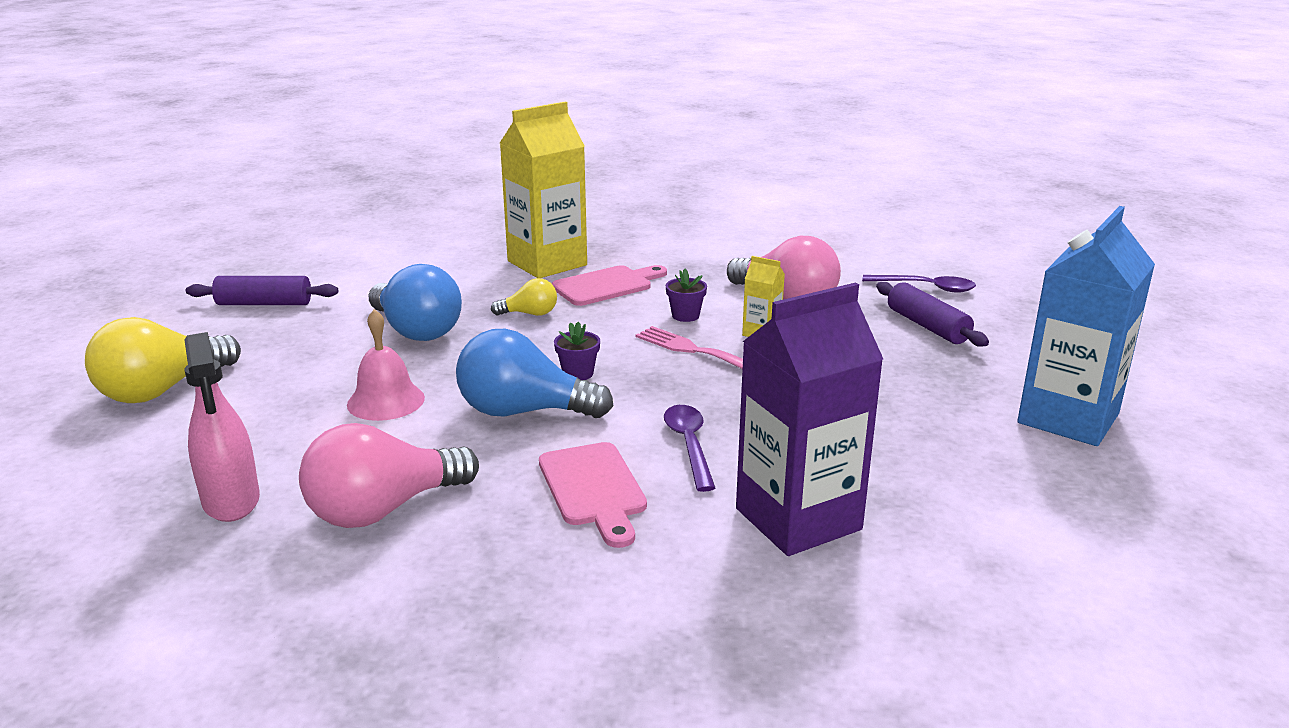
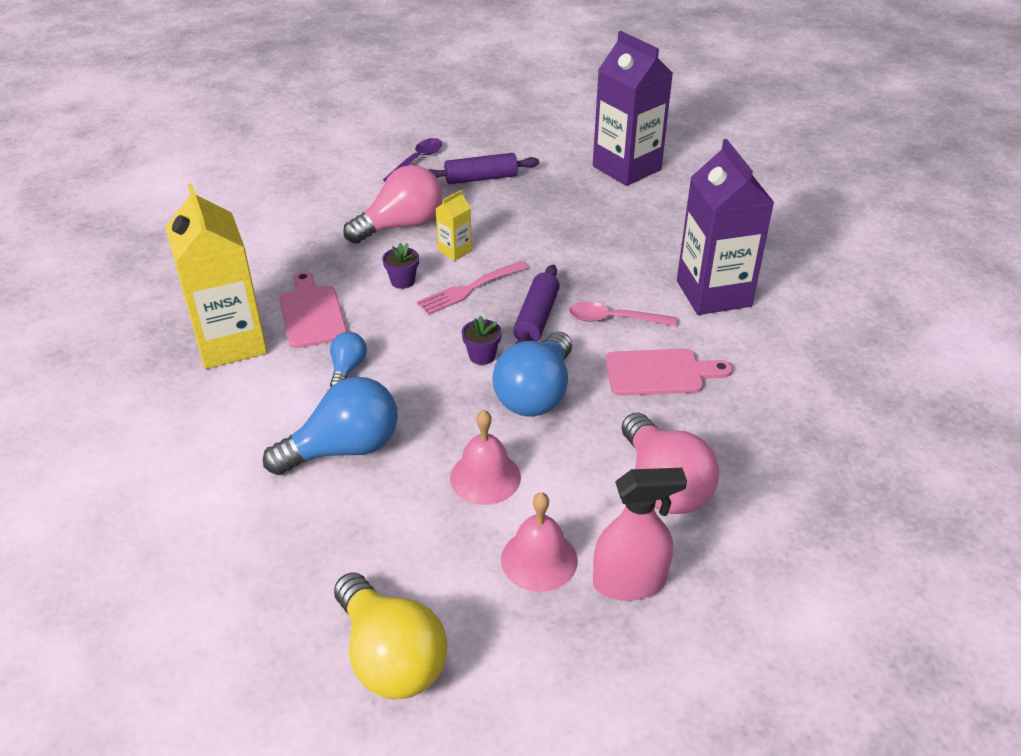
camera: 75 degrees left, 15 degrees up
(264, 304) = (197, 575): purple rolling pin -> purple rolling pin (536, 318)
(269, 444) = (539, 559): none -> pink bell
(530, 314) = (347, 369): yellow light bulb -> blue light bulb
(689, 445) = (613, 319): purple spoon -> pink spoon
(1068, 418) = (626, 168): blue carton -> purple carton

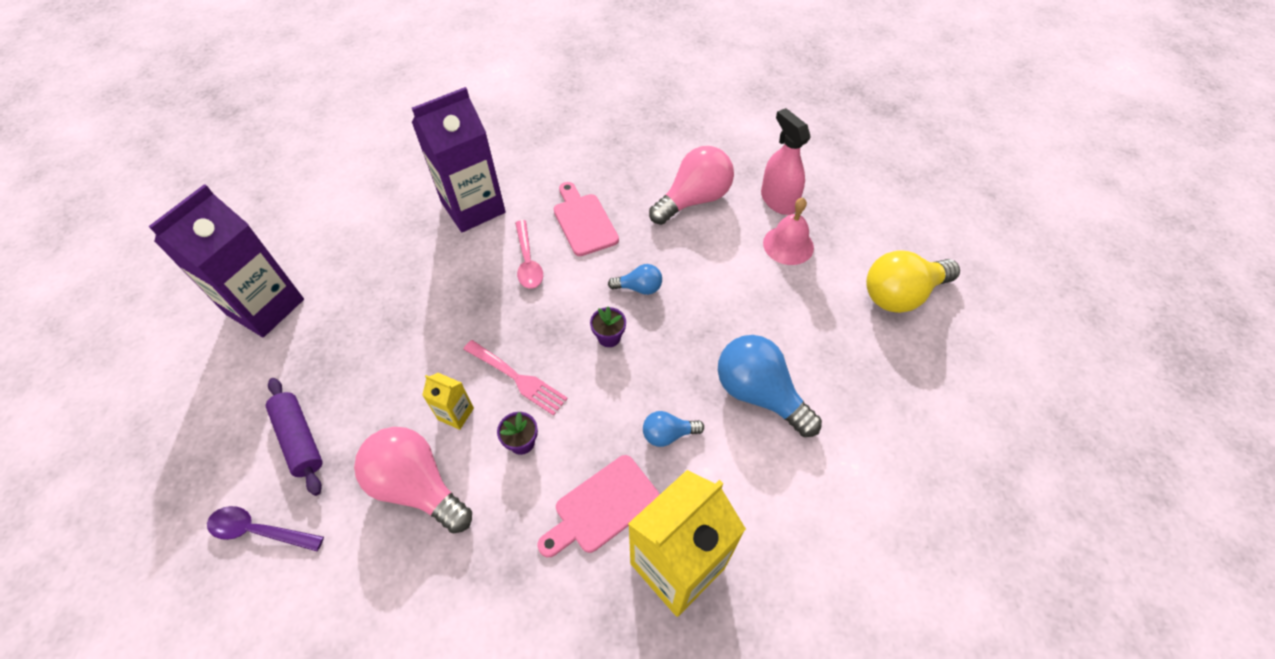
camera: 110 degrees left, 15 degrees up
(390, 657) = (901, 294): yellow light bulb -> yellow light bulb turned 150 degrees counterclockwise
(485, 477) = (737, 293): pink bell -> none
(536, 318) = (544, 314): purple rolling pin -> none
(536, 394) = (639, 288): blue light bulb -> blue light bulb, size x0.51

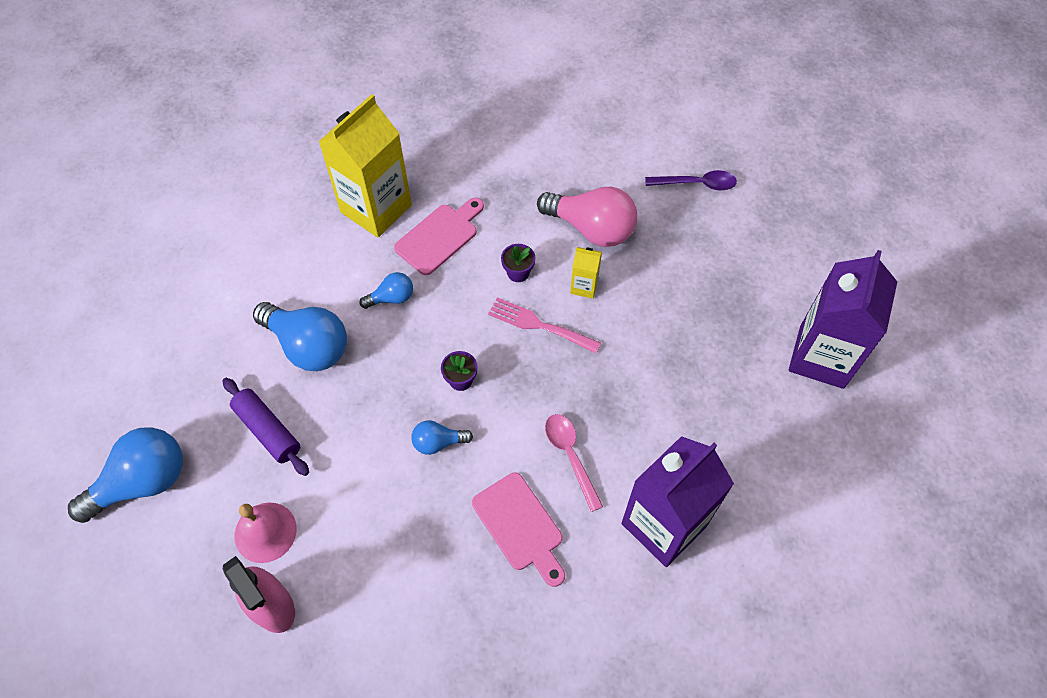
camera: 170 degrees right, 5 degrees up
(299, 439) = (707, 247): purple rolling pin -> purple rolling pin (268, 430)
(694, 200) = (385, 587): pink light bulb -> none
(901, 294) = (143, 482): yellow light bulb -> blue light bulb

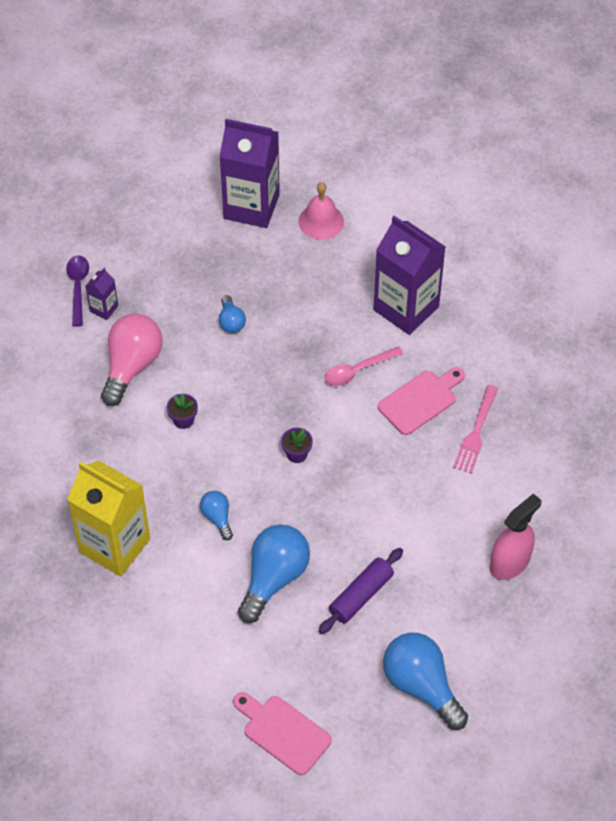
camera: 95 degrees left, 5 degrees down
(265, 532) = (451, 579): pink bell -> pink bell (321, 221)
(438, 442) = (357, 464): blue light bulb -> blue light bulb (231, 322)
(439, 237) = (146, 487): pink cutting board -> pink cutting board (283, 732)
(539, 325) = (237, 400): pink fork -> pink fork (476, 433)
(584, 286) = (195, 369): yellow carton -> none
(668, 206) = (104, 308): none -> purple carton

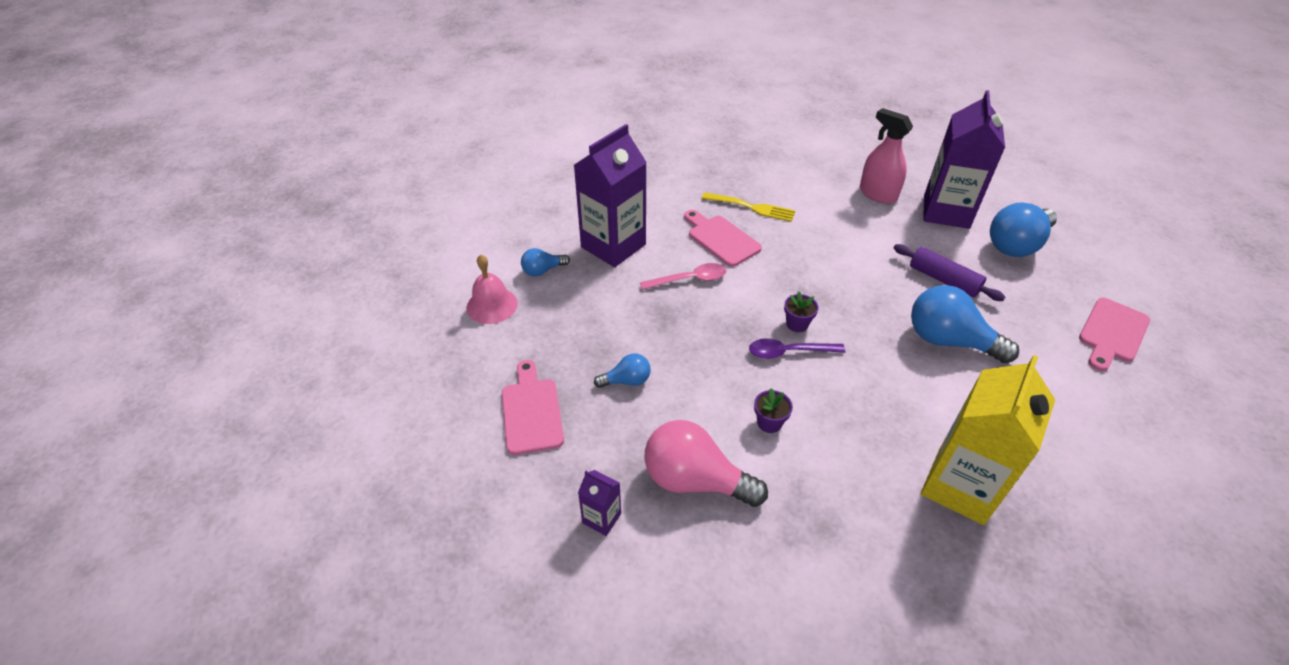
camera: 90 degrees left, 10 degrees down
(78, 287) = (562, 554): purple spoon -> purple spoon (788, 352)
(201, 260) = (531, 411): none -> pink cutting board
(217, 518) = (892, 388): blue light bulb -> blue light bulb (543, 270)
(251, 206) = (457, 364): purple carton -> purple carton (946, 212)
(357, 371) = (689, 279): pink spoon -> pink spoon turned 75 degrees counterclockwise
(476, 433) = (752, 207): pink fork -> yellow fork

